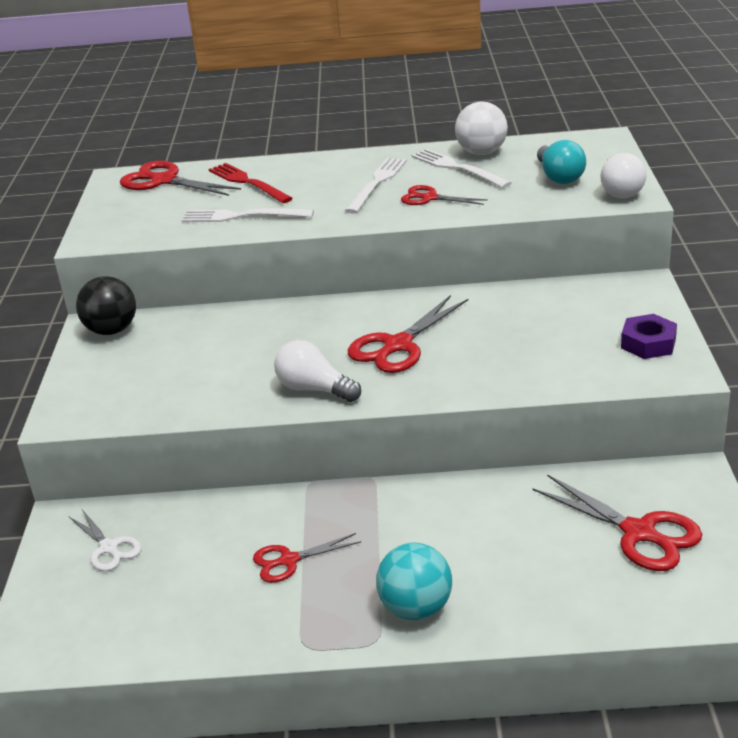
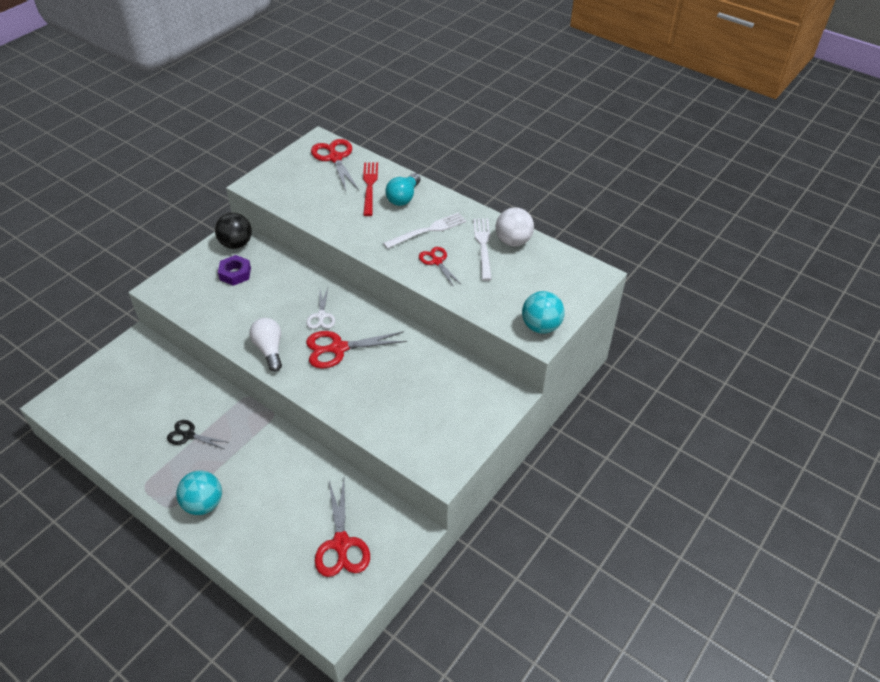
camera: 35 degrees right, 15 degrees up
(109, 548) = (135, 371): white scissors -> white scissors (321, 316)
(242, 216) = (335, 213): white fork -> none
(288, 561) = (188, 435): red scissors -> black scissors
(559, 176) = (525, 291): turquoise light bulb -> turquoise light bulb (403, 197)
(620, 190) = (541, 326): white light bulb -> turquoise ball
(648, 343) = (453, 440): purple nut -> purple nut (235, 273)

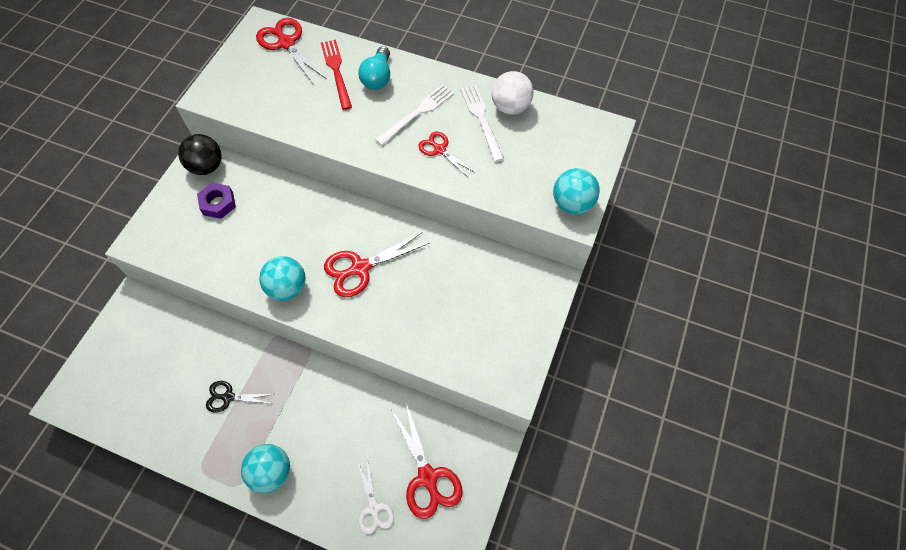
camera: 15 degrees left, 15 degrees up
(269, 350) = (287, 288): white light bulb -> turquoise ball
(321, 316) = (329, 234): white scissors -> white scissors (374, 508)

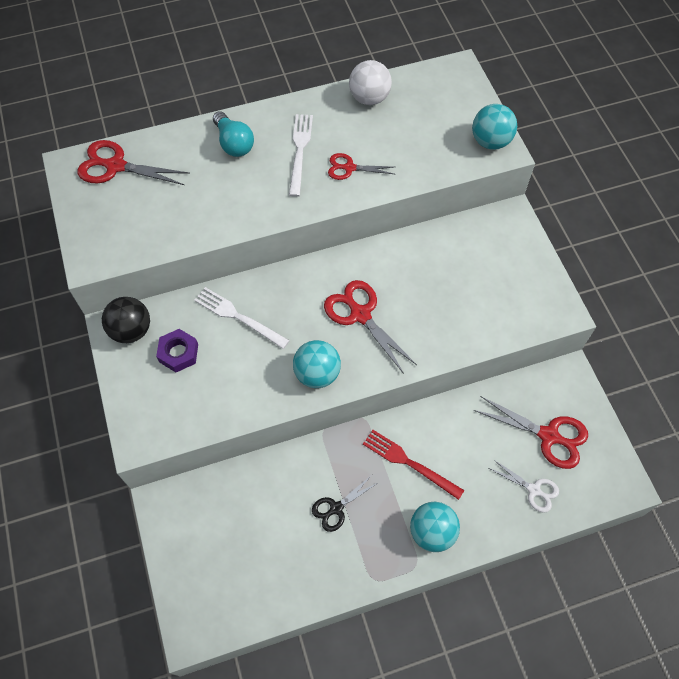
camera: 40 degrees left, 0 degrees up
(336, 71) = (191, 161): red fork -> red fork (409, 463)
(360, 268) = (360, 314): red scissors -> red scissors turned 120 degrees clockwise
(481, 120) = (357, 123): white fork -> white fork (238, 317)

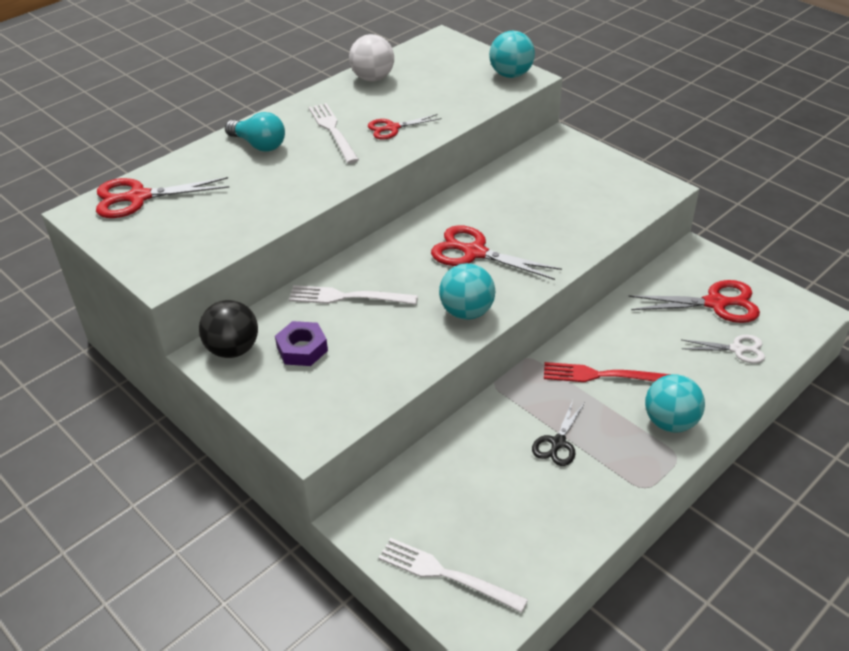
camera: 25 degrees left, 20 degrees down
(193, 578) = (446, 574): none -> white fork

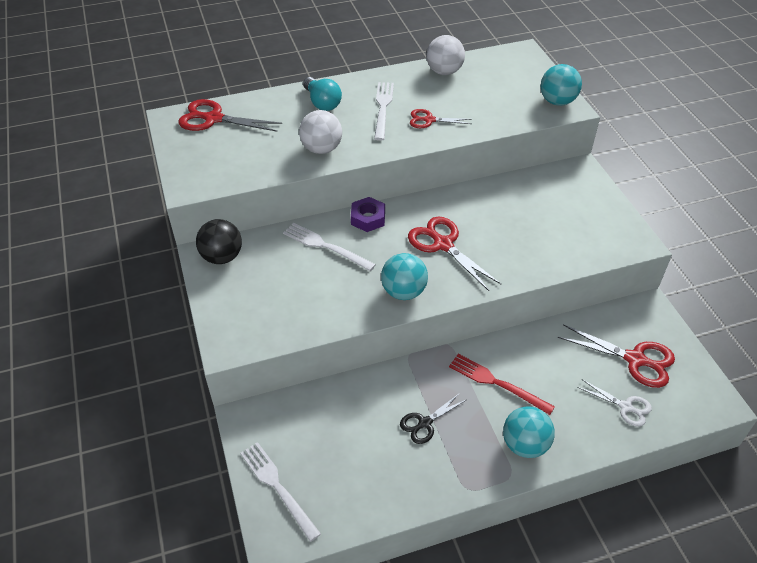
camera: 25 degrees right, 5 degrees up
(294, 190) = (321, 149): none -> white ball
(302, 349) = (267, 275): purple nut -> purple nut (368, 218)

